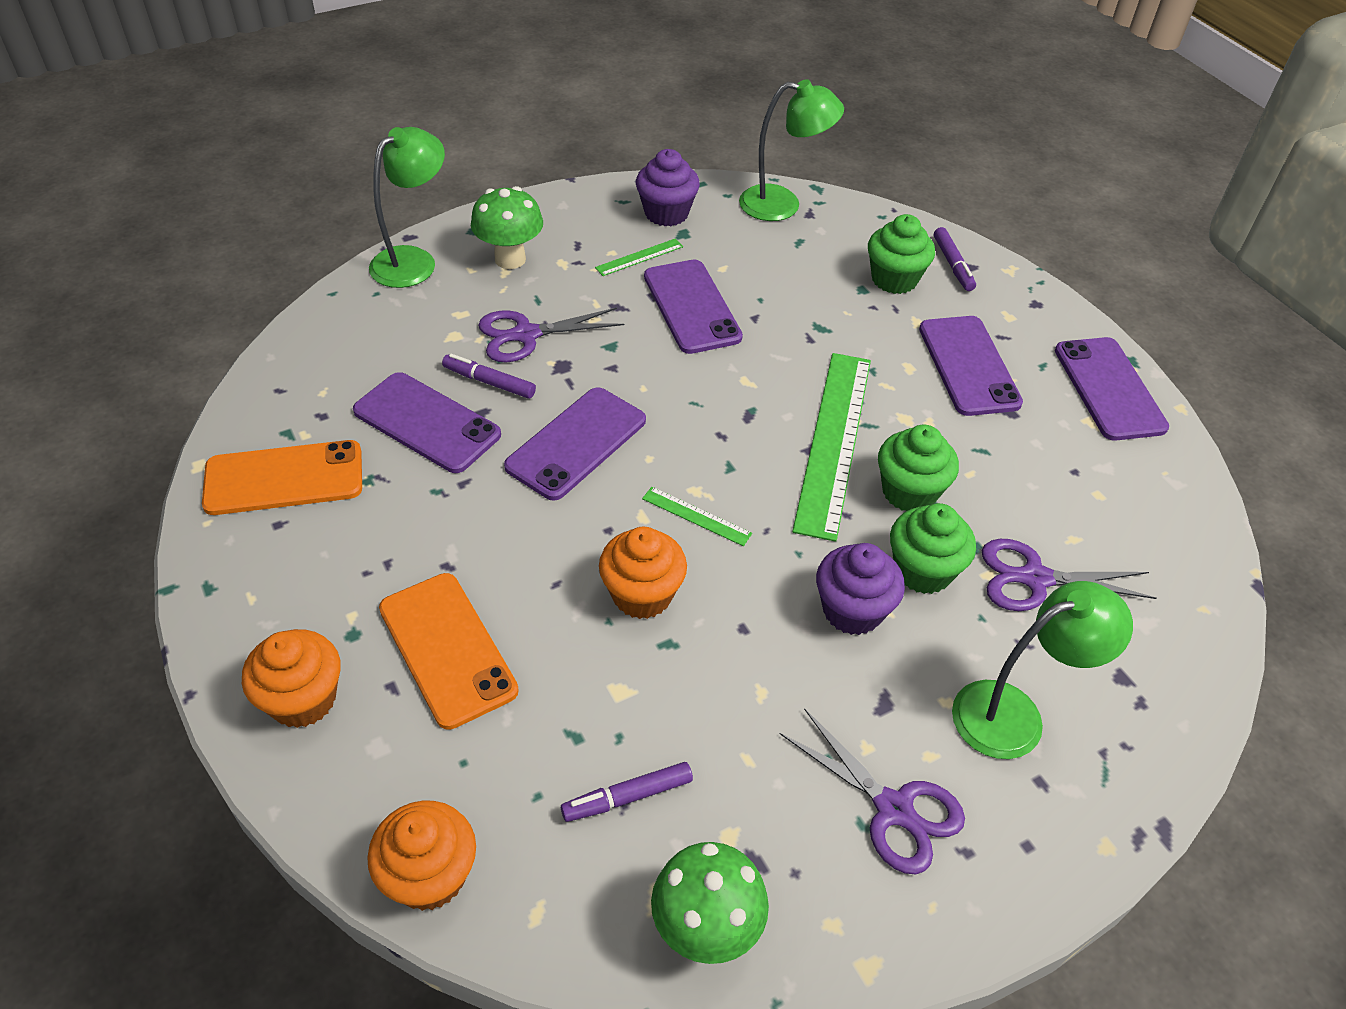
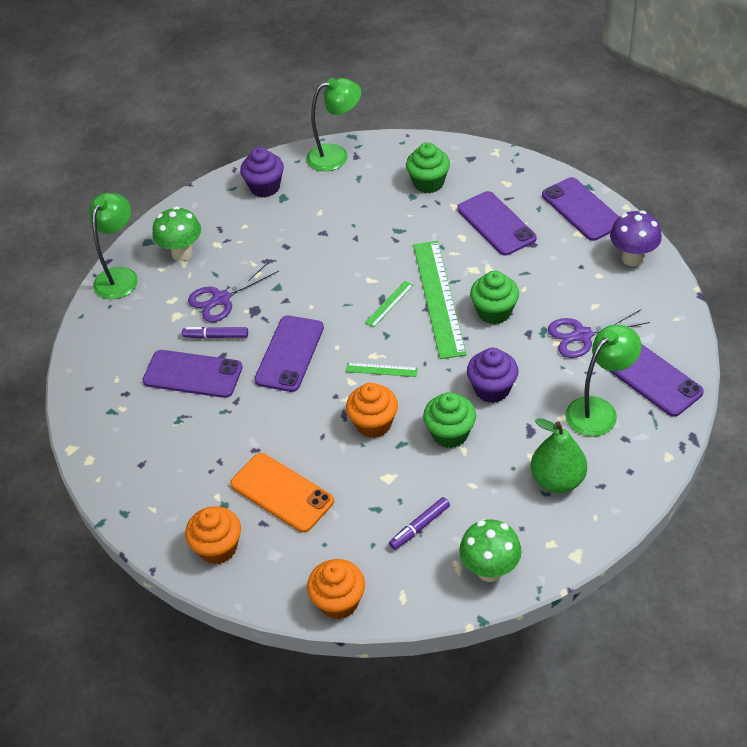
camera: 15 degrees left, 0 degrees up
(284, 478) = (127, 438): orange phone -> none
(639, 257) = (264, 223): green ruler -> green ruler (389, 304)
(691, 307) = (313, 245): purple phone -> purple phone (652, 378)
(894, 809) = (557, 480): purple scissors -> green pear
(923, 570) = (520, 353): green cupcake -> green cupcake (450, 433)
(952, 265) = (459, 161): purple marker -> none
(1164, 487) = (632, 258): none -> purple mushroom

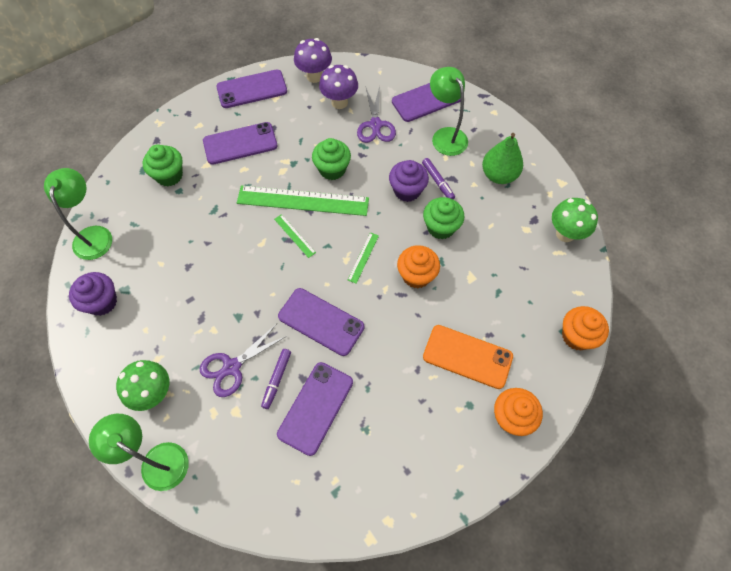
camera: 80 degrees left, 15 degrees up
(221, 299) = (232, 367): purple scissors -> purple scissors turned 75 degrees clockwise
(282, 493) = (467, 356): orange phone -> orange phone turned 60 degrees clockwise
(419, 527) = (520, 267): purple marker -> purple marker (437, 181)
(602, 292) = (339, 102): none -> purple mushroom

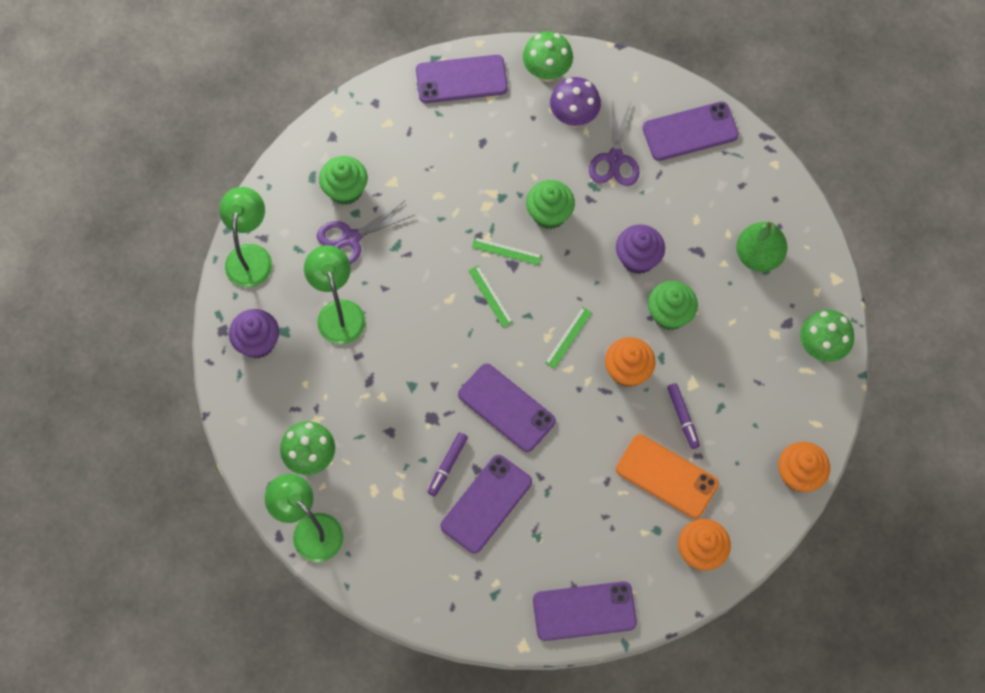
camera: 10 degrees right, 5 degrees up
(232, 367) = (399, 443): purple scissors -> purple scissors (351, 238)
(240, 143) = (438, 158): purple phone -> purple phone (584, 611)
(303, 200) = (506, 251): green ruler -> green ruler, size x0.43
(314, 76) = (547, 72): purple mushroom -> green mushroom
(437, 181) = (679, 252): purple marker -> purple marker (683, 417)
(445, 135) = (703, 189): green lamp -> green lamp (338, 312)

